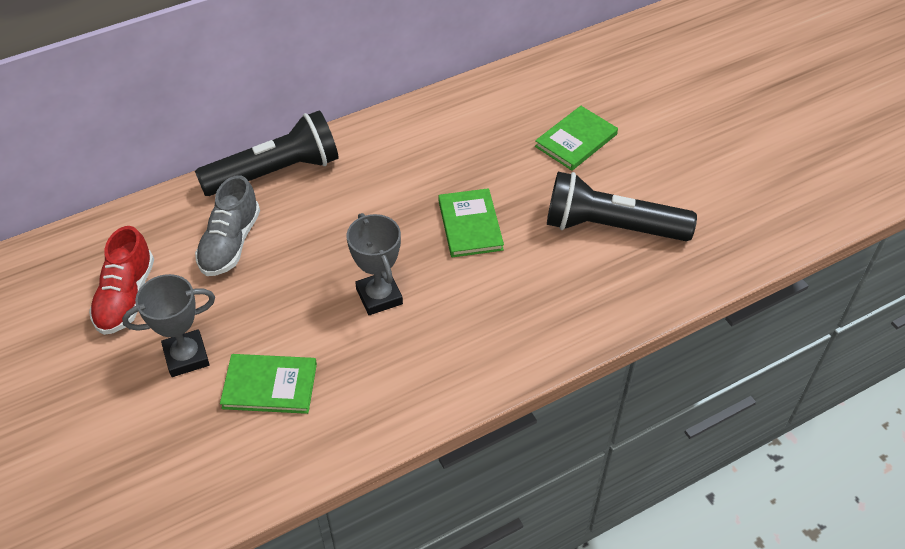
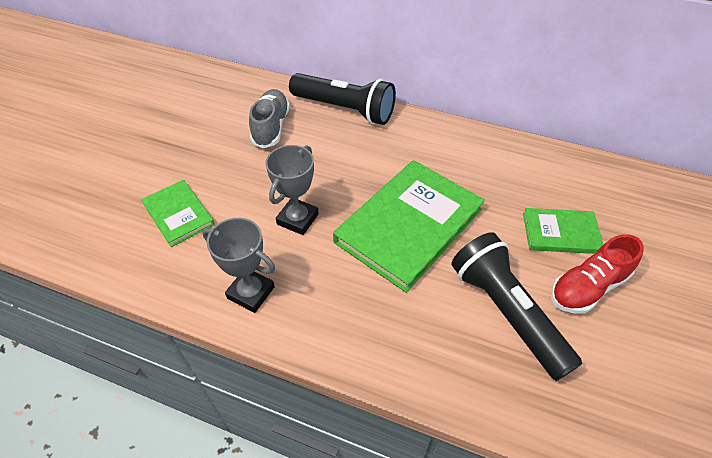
camera: 50 degrees right, 0 degrees up
(126, 297) = (193, 114): red shoe -> red shoe (587, 287)
(186, 356) = (171, 164): grey trophy -> grey trophy (251, 292)
(230, 243) = (271, 127): grey shoe -> grey shoe turned 120 degrees clockwise
(470, 225) = (408, 225): green book -> green book, size x1.90

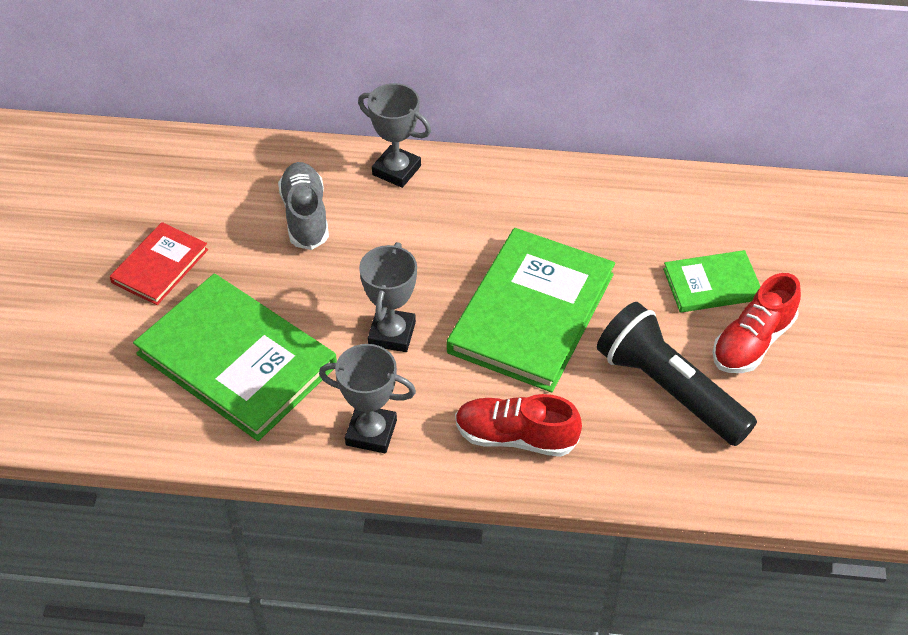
camera: 15 degrees left, 0 degrees up
(160, 140) = (160, 266): none -> red book
(179, 214) = (237, 360): green book -> green book, size x1.90
(345, 110) = (396, 170): black flashlight -> grey trophy
(364, 324) = (515, 437): none -> red shoe

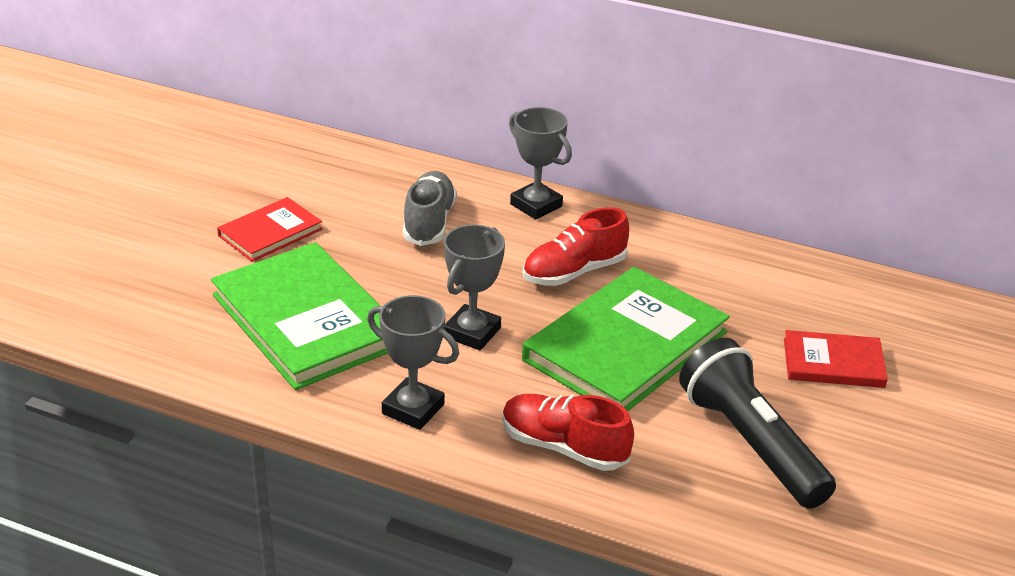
camera: 15 degrees right, 15 degrees down
(712, 284) = (833, 363): green book -> red book
(752, 342) = (861, 422): red shoe -> red shoe (574, 272)

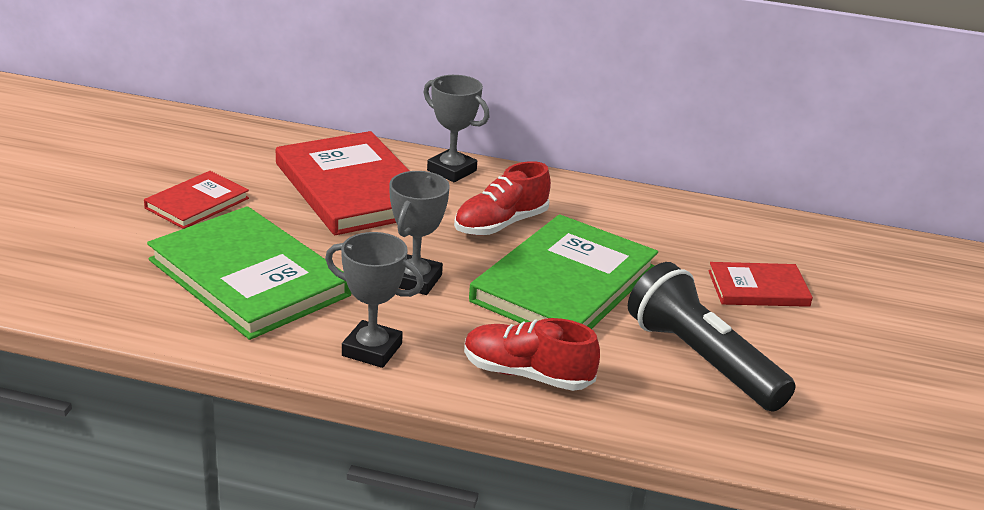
camera: 10 degrees left, 5 degrees down
(429, 222) = (352, 189): grey shoe -> red book

